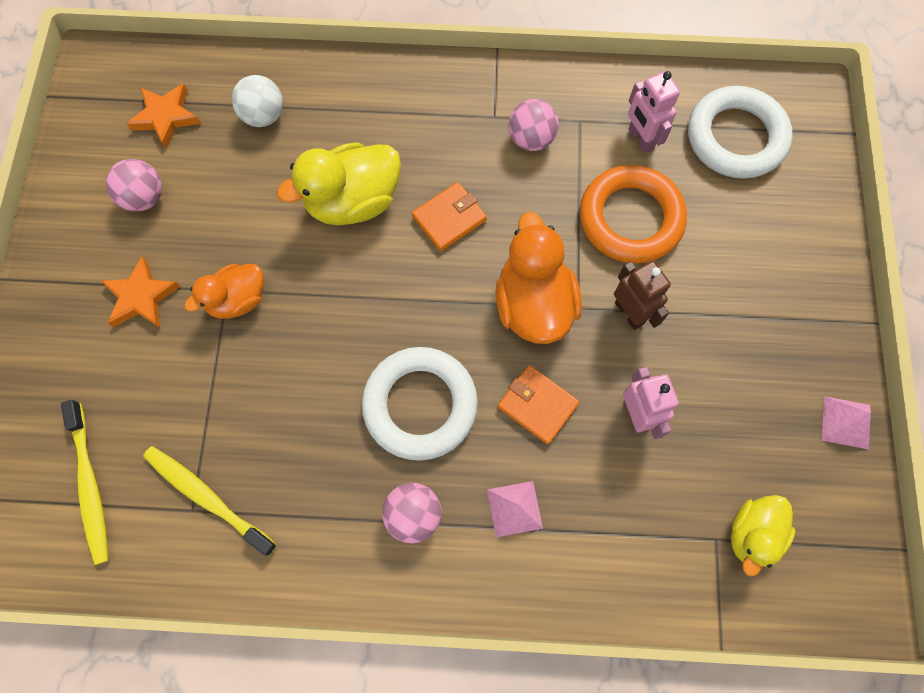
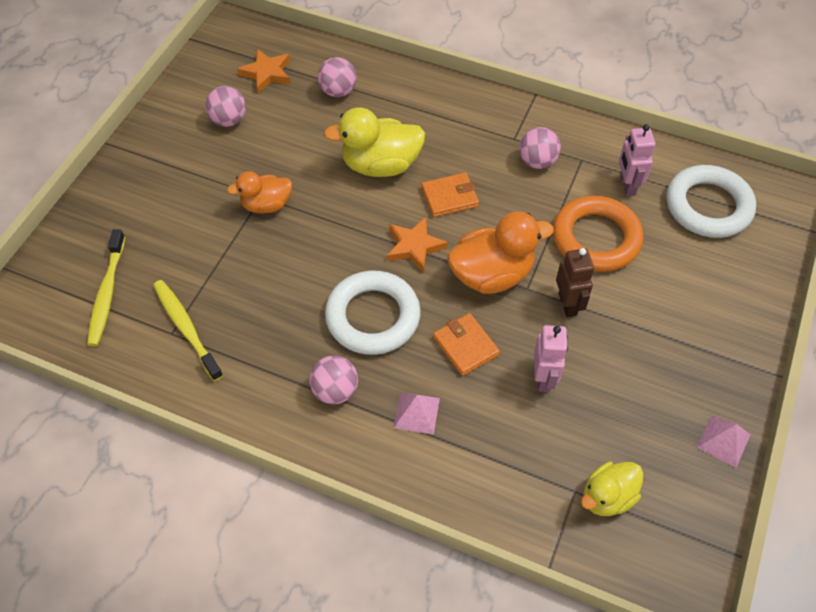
camera: 20 degrees right, 15 degrees down
(141, 297) = (197, 183): orange star -> orange star (414, 246)
(264, 116) = (338, 91): white ball -> pink ball
(533, 304) = (492, 275): orange duck -> orange duck turned 60 degrees clockwise

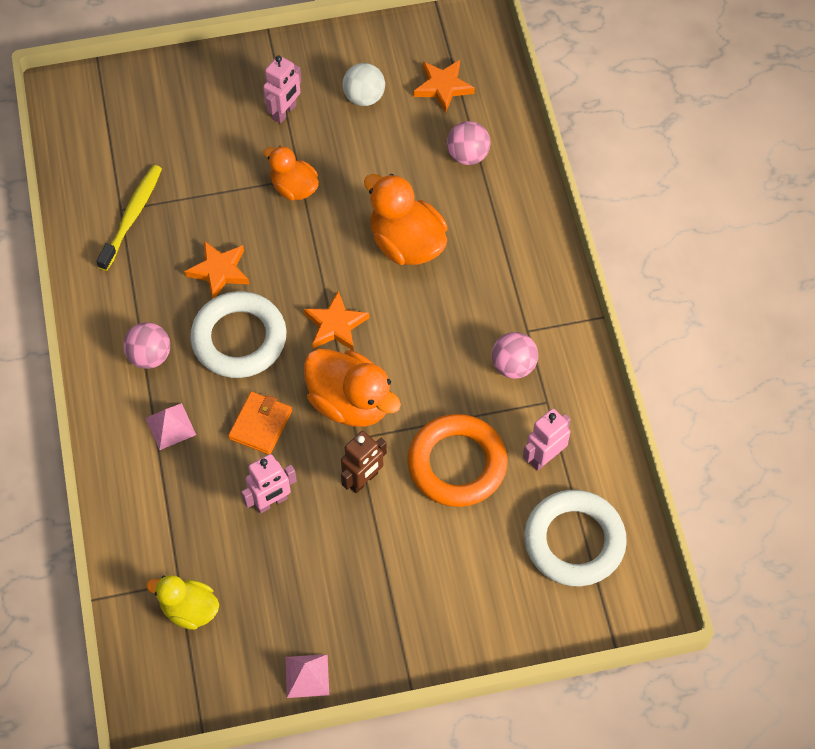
camera: 55 degrees right, 5 degrees up
(107, 293) = (124, 141): yellow toothbrush -> none
(192, 173) = (284, 112): none -> pink robot
(229, 120) = (364, 97): pink ball -> white ball
(297, 296) = (219, 271): none -> orange star
(380, 165) = (406, 243): yellow duck -> orange duck
(449, 197) = (412, 319): orange wallet -> none

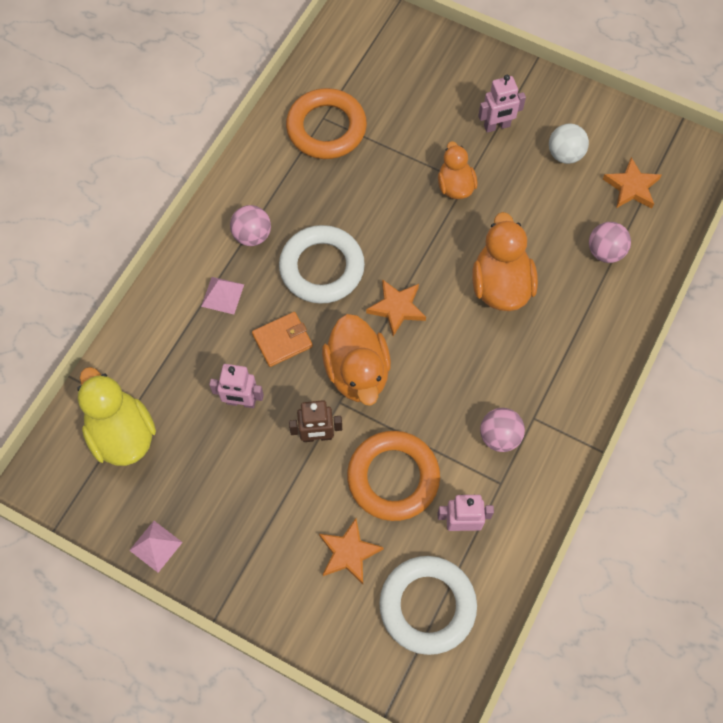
camera: 40 degrees right, 5 degrees up
(132, 216) = (326, 128): yellow toothbrush -> orange ring
(189, 610) = (122, 434): yellow duck -> yellow duck, size x1.59
(219, 271) = (350, 209): orange star -> orange star (348, 553)

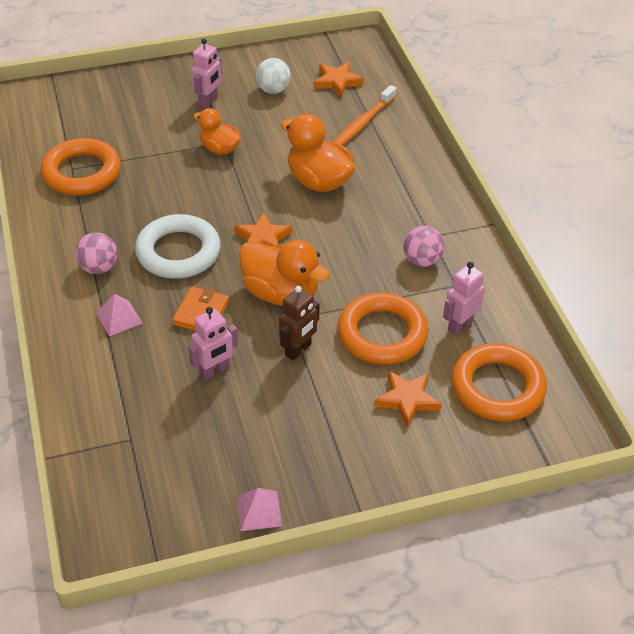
camera: 45 degrees left, 20 degrees down
(122, 434) = (141, 461): yellow duck -> none
(427, 606) = (497, 387): white ring -> orange ring
(605, 252) = (363, 123): pink ball -> orange toothbrush

